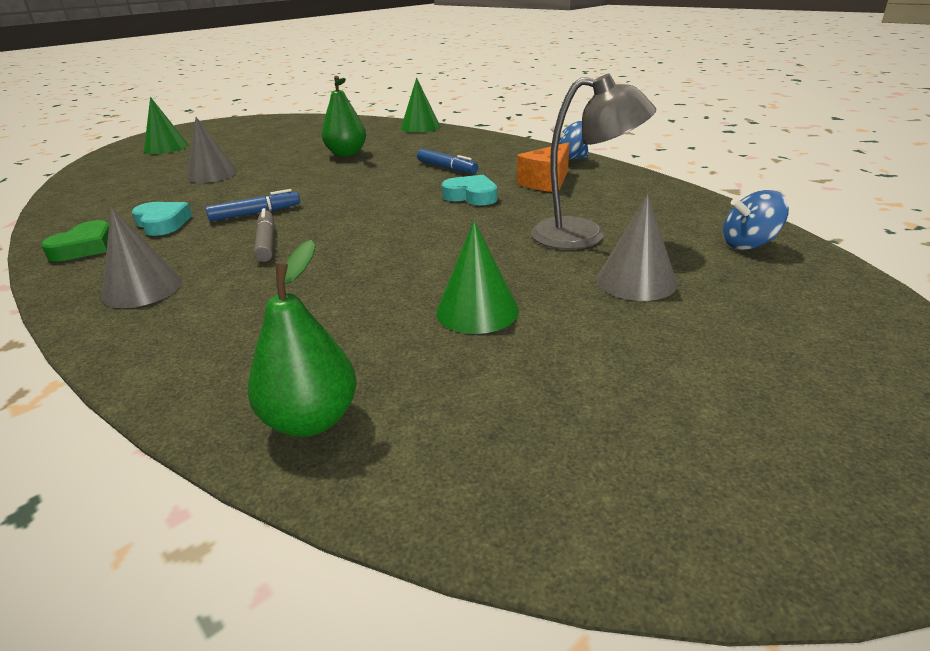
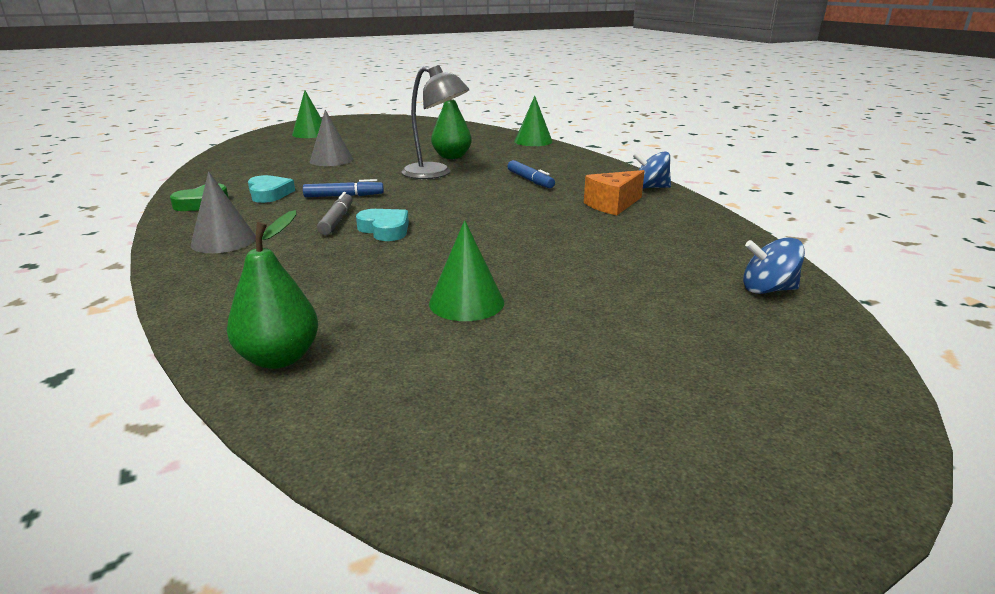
camera: 15 degrees right, 5 degrees down
(471, 196) = (534, 207): turquoise heart -> turquoise heart (385, 230)
(584, 235) = (610, 256): grey lamp -> grey lamp (435, 174)
(636, 281) = (627, 303): grey cone -> none

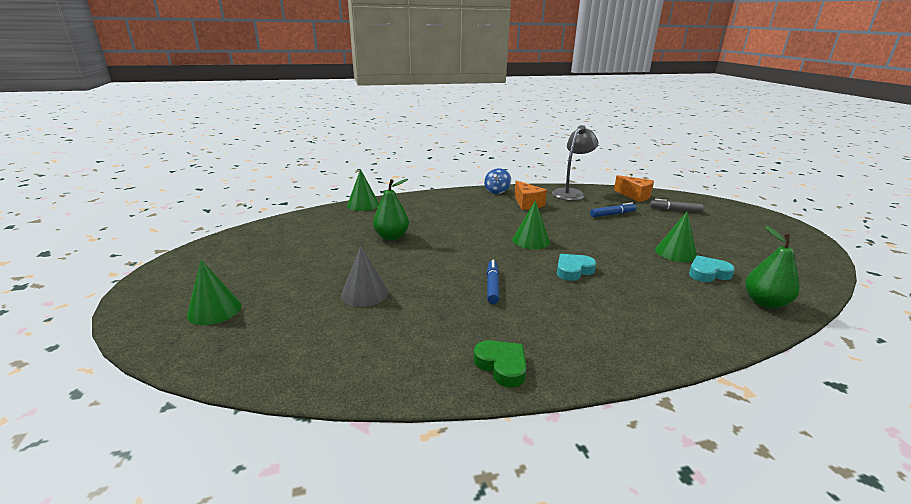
camera: 80 degrees left, 0 degrees up
(223, 241) = (606, 339): grey cone -> none
(269, 194) = (476, 325): turquoise heart -> turquoise heart (708, 273)
(337, 220) = (554, 288): grey marker -> grey marker (675, 210)
(435, 174) = (440, 246): grey lamp -> grey lamp (571, 193)
(470, 209) = (531, 240): none -> green cone
(530, 180) = (471, 217): blue marker -> blue marker (612, 214)
(767, 289) = (635, 196): blue spinning top -> orange cheese

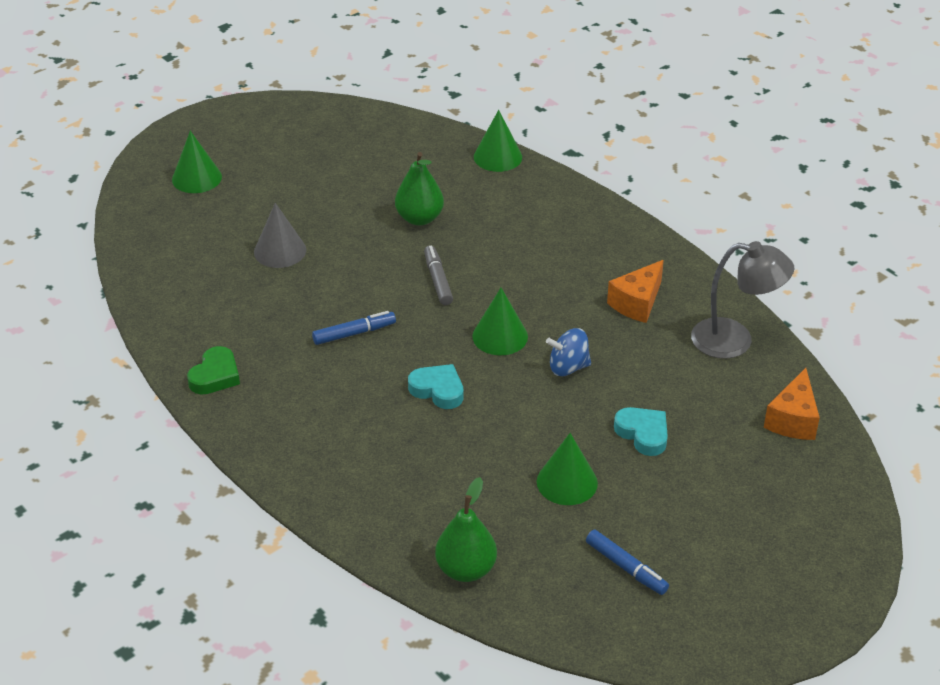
camera: 65 degrees right, 15 degrees up
(497, 191) = (665, 259): blue spinning top -> blue spinning top (568, 367)
(612, 214) = (670, 402): blue marker -> blue marker (626, 567)
(675, 210) = (760, 475): grey marker -> grey marker (438, 280)
(708, 273) = (518, 516): turquoise heart -> turquoise heart (643, 434)

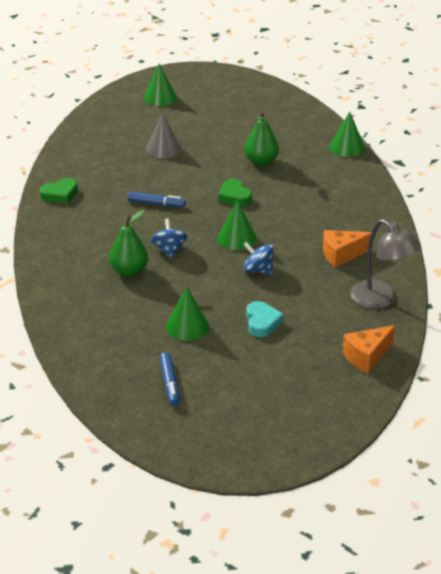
camera: 35 degrees right, 5 degrees down
(438, 280) = (234, 196): grey marker -> green heart
(438, 390) = (169, 250): turquoise heart -> blue spinning top
(466, 569) = (80, 342): green pear -> green pear (129, 271)

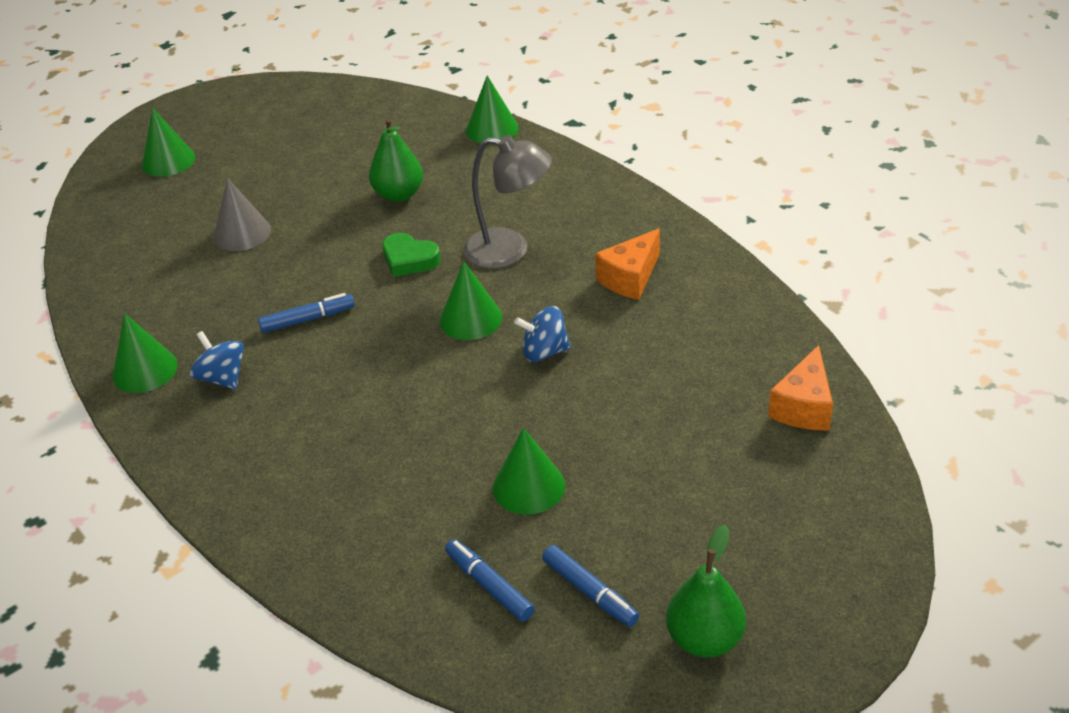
camera: 30 degrees left, 5 degrees up
(60, 194) = (145, 370): green heart -> green cone
(126, 358) = (489, 585): none -> blue marker
(129, 271) = (363, 442): green pear -> green pear (704, 639)
(169, 250) = (392, 381): blue spinning top -> blue spinning top (222, 378)
(262, 322) = (624, 427): turquoise heart -> none
(381, 299) = (739, 317): grey lamp -> grey lamp (509, 250)

